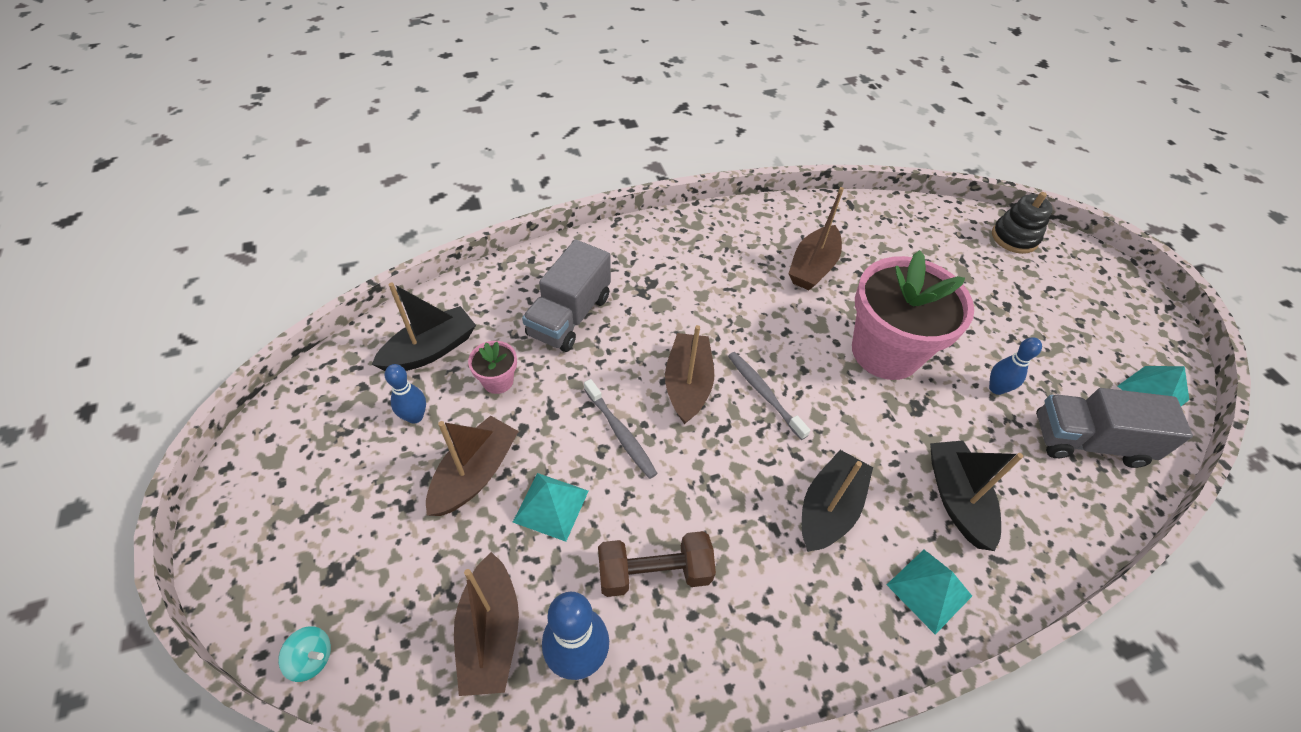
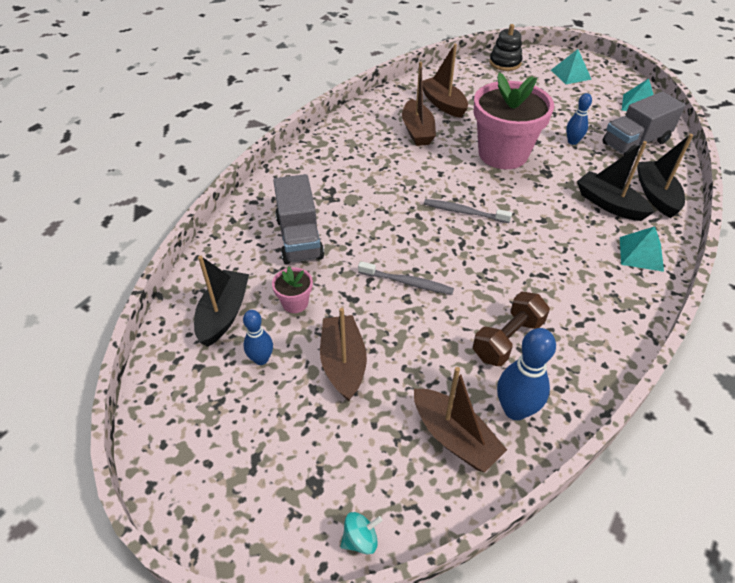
camera: 35 degrees left, 5 degrees down
(551, 506) = (411, 347): turquoise pyramid -> turquoise pyramid (570, 74)
(687, 384) = (416, 233): brown boat -> brown boat (443, 104)
(829, 508) = (558, 247): black boat -> black boat (656, 195)

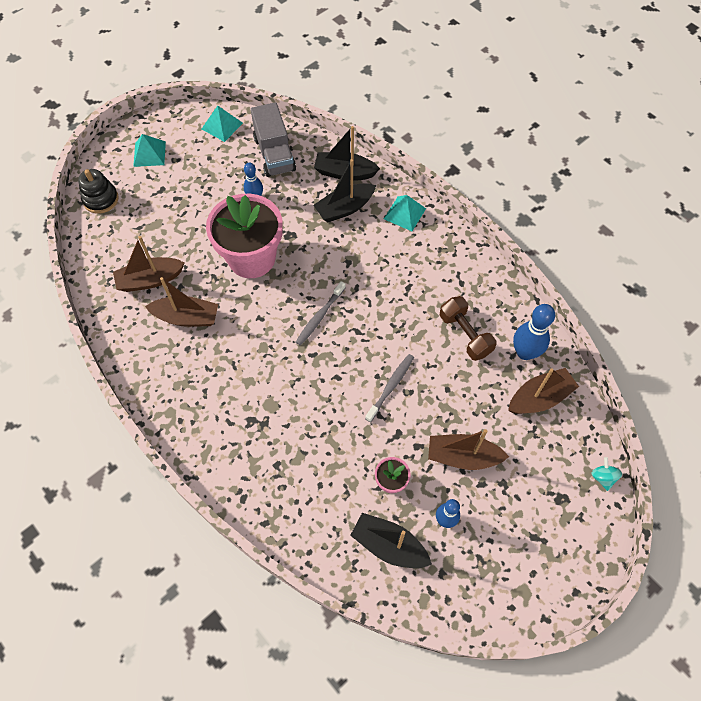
camera: 75 degrees left, 15 degrees up
(299, 238) = (311, 463): grey truck -> none

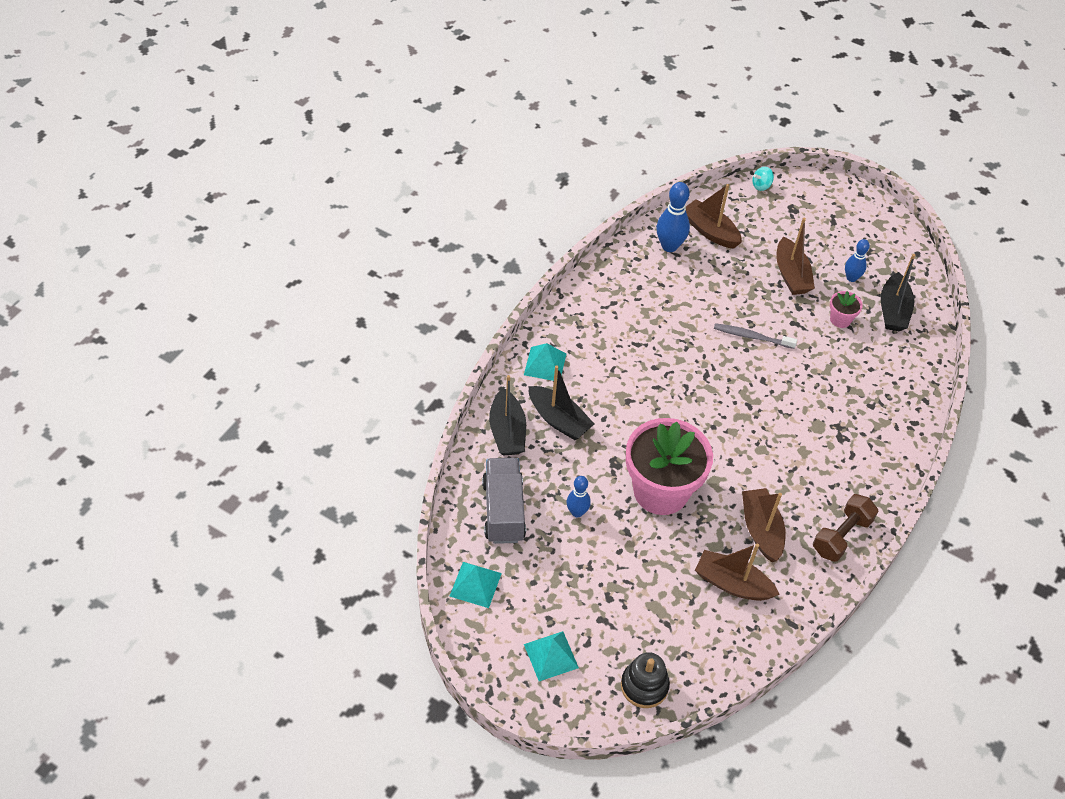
camera: 110 degrees left, 10 degrees down
(150, 280) = (732, 583): brown boat -> brown boat turned 150 degrees clockwise
(274, 154) = (503, 510): grey truck -> grey truck turned 60 degrees counterclockwise
(319, 316) = (704, 410): grey toothbrush -> none
(465, 335) = (671, 291): brown dumbbell -> brown dumbbell (841, 536)

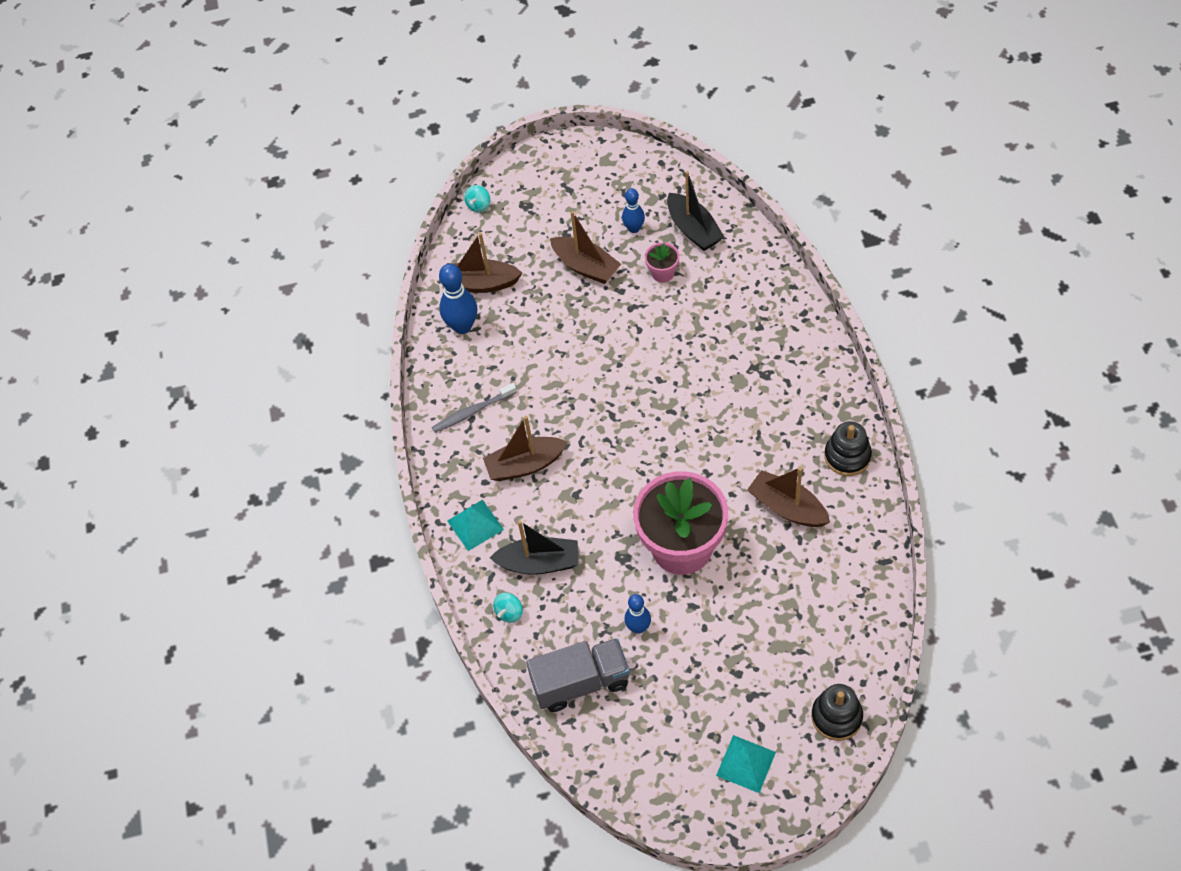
camera: 35 degrees left, 5 degrees up
(475, 584) = (627, 765): turquoise pyramid -> none
(503, 510) = (581, 682): grey truck -> grey truck turned 120 degrees clockwise
(507, 431) = (509, 613): black boat -> turquoise spinning top
(732, 583) = (812, 571): brown boat -> brown boat (525, 465)
(752, 337) = (612, 349): grey toothbrush -> grey toothbrush (472, 412)
(841, 536) = (847, 456): brown dumbbell -> black stacking toy

